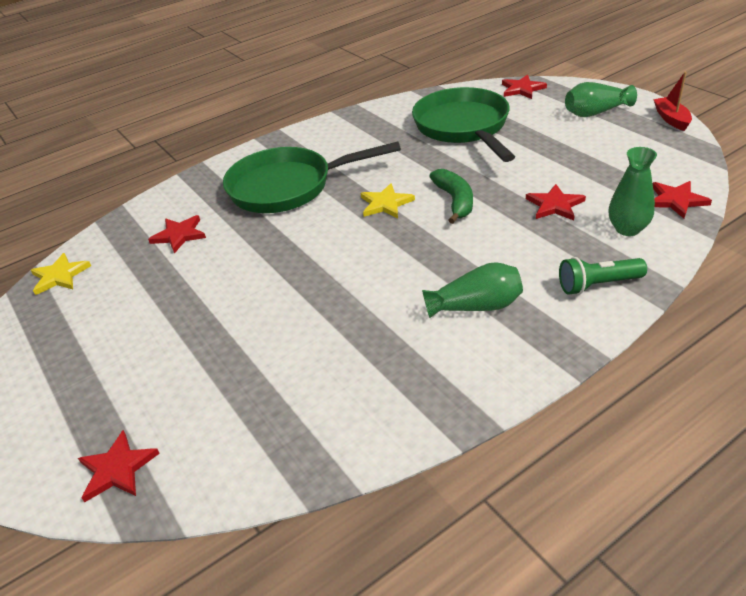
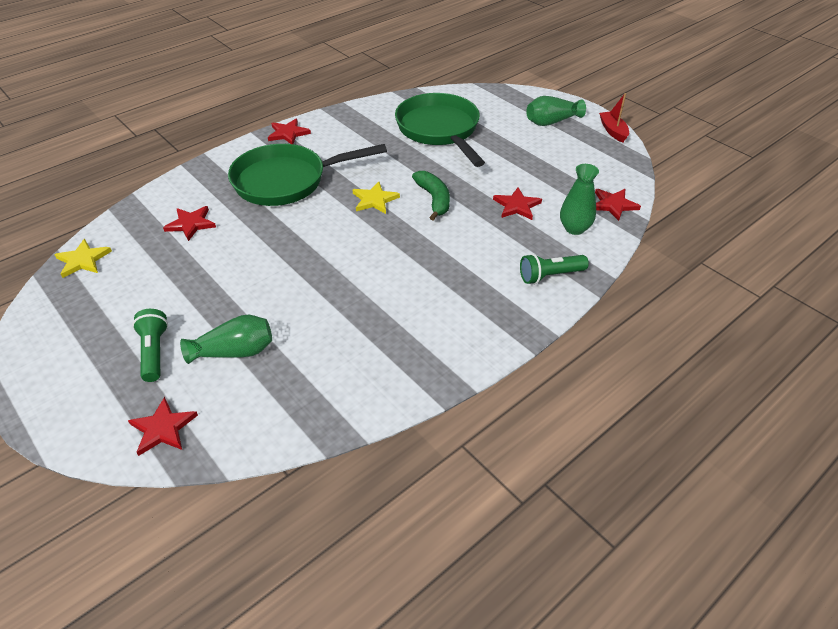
camera: 10 degrees left, 5 degrees up
(120, 377) = (154, 352): none -> green flashlight
(476, 306) = (453, 292): green vase -> green vase (234, 352)
(522, 89) = (490, 96): red star -> red star (288, 133)

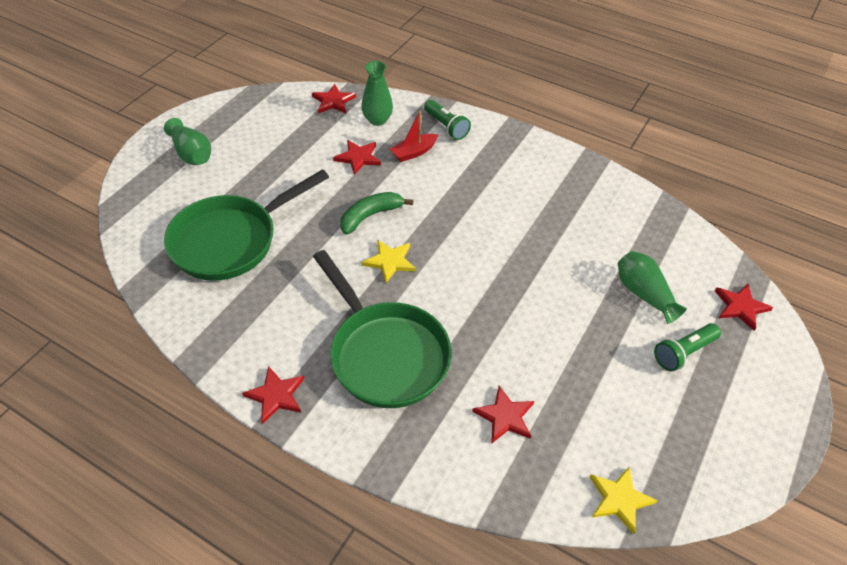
camera: 110 degrees left, 5 degrees up
(613, 131) = (203, 110): red boat -> red boat (414, 152)

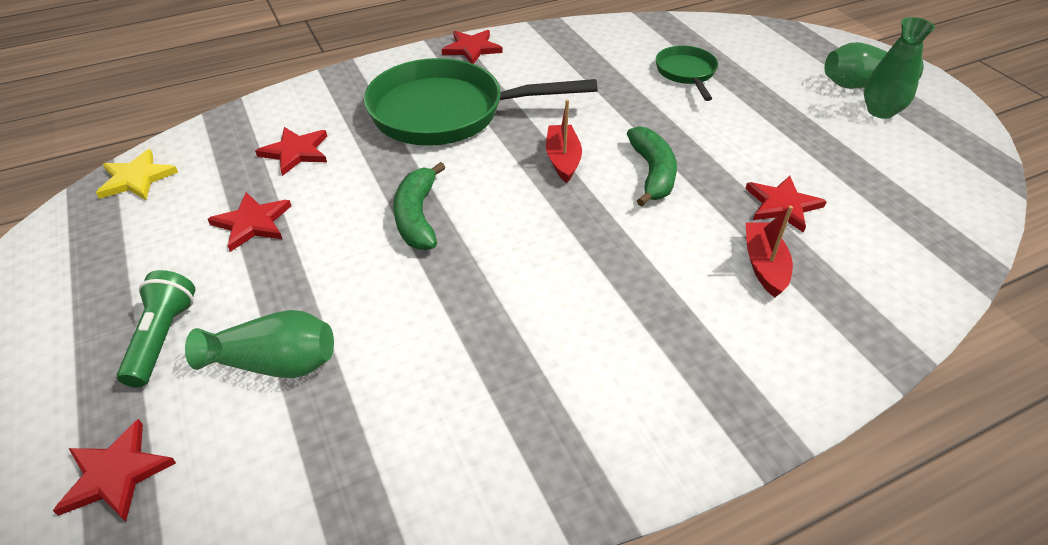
camera: 125 degrees right, 5 degrees down
(231, 241) = (686, 73): green pan -> green pan, size x0.50
(333, 101) = (948, 231): red star -> red star (252, 223)
(377, 120) = (874, 260): green vase -> green vase (880, 111)
(390, 261) = (563, 160): yellow star -> red boat
(446, 127) = (818, 336): green flashlight -> none
(501, 302) = (417, 216): none -> green banana

